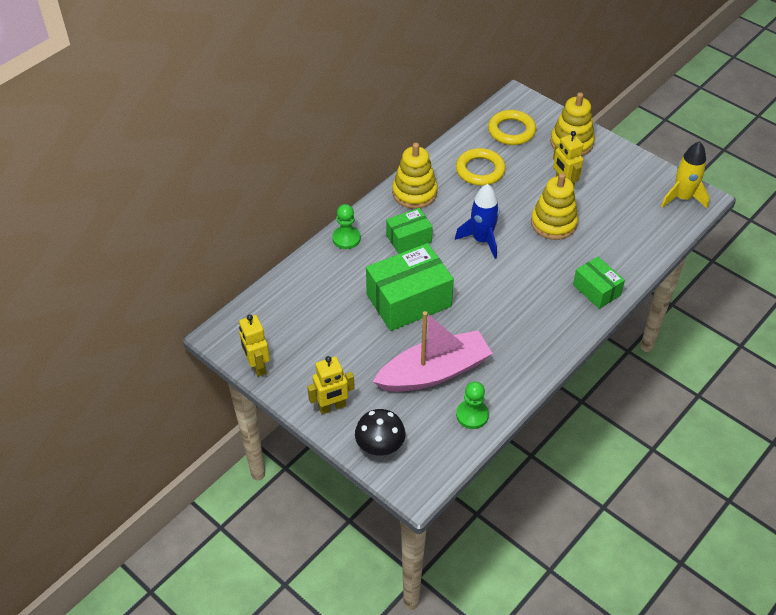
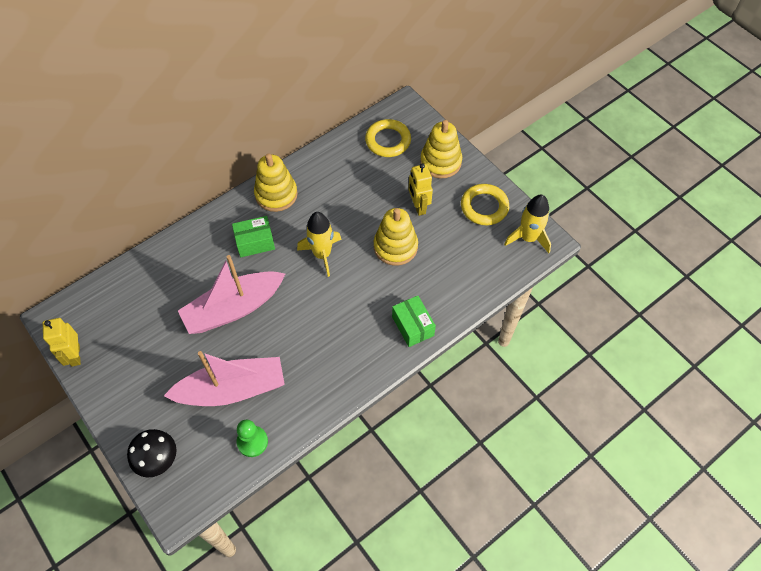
camera: 10 degrees right, 10 degrees up
(332, 407) = (127, 410): yellow robot -> none
(346, 238) = (198, 233): green pawn -> none
(409, 300) = (234, 309): green box -> pink boat
(480, 170) = (345, 179): yellow ring -> yellow ring (484, 207)
(482, 240) = (322, 254): blue rocket -> yellow rocket

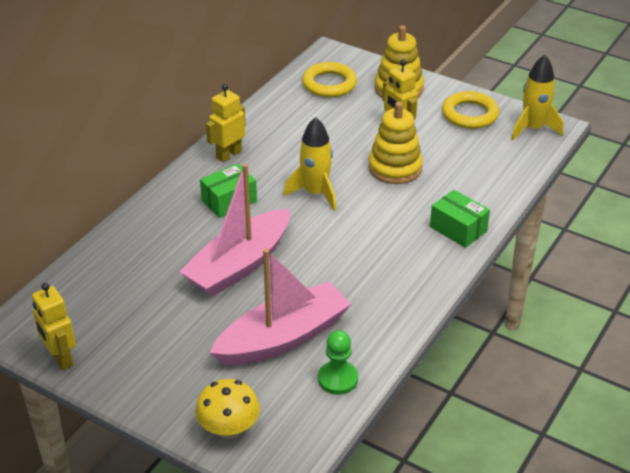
camera: 20 degrees left, 20 degrees down
(157, 459) = (229, 429): black mushroom -> yellow mushroom
(276, 194) = (228, 155): yellow stacking toy -> yellow robot

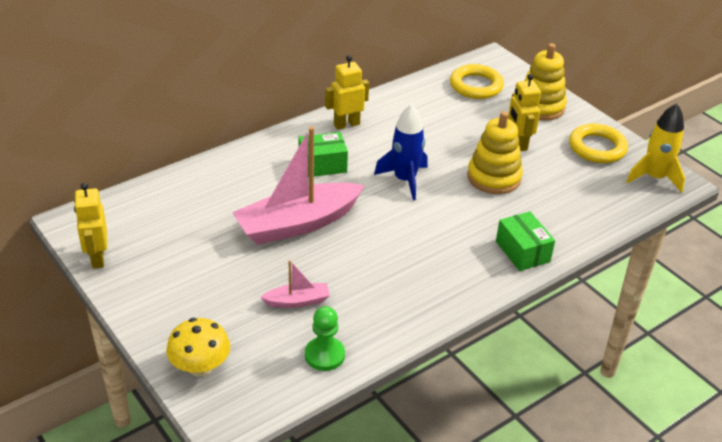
camera: 20 degrees right, 0 degrees up
(283, 338) = (297, 301): pink boat -> pink boat, size x0.46
(315, 193) = (405, 180): yellow rocket -> blue rocket

